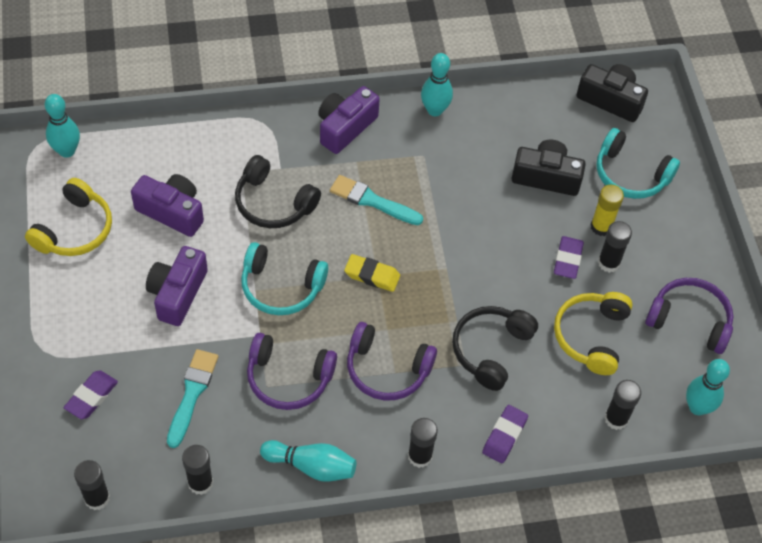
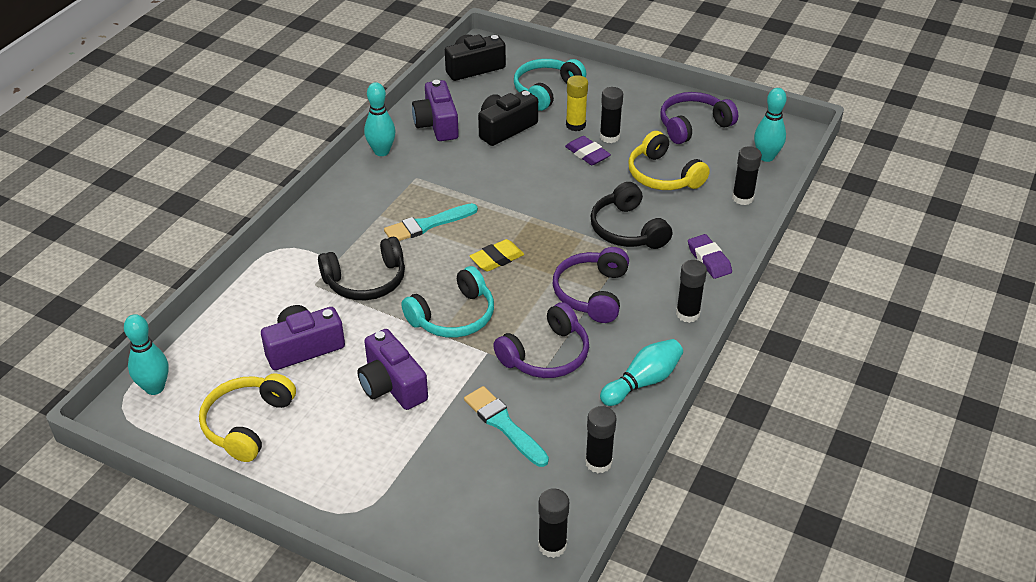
camera: 50 degrees left, 15 degrees down
(74, 229) = (247, 424): yellow headphones -> yellow headphones turned 135 degrees counterclockwise
(91, 397) = (441, 498): purple eraser -> none
(345, 127) = (340, 205): purple camera -> purple camera (437, 124)
(387, 369) = (592, 293): purple headphones -> purple headphones turned 135 degrees clockwise
(630, 174) = (546, 91): turquoise headphones -> turquoise headphones turned 150 degrees clockwise

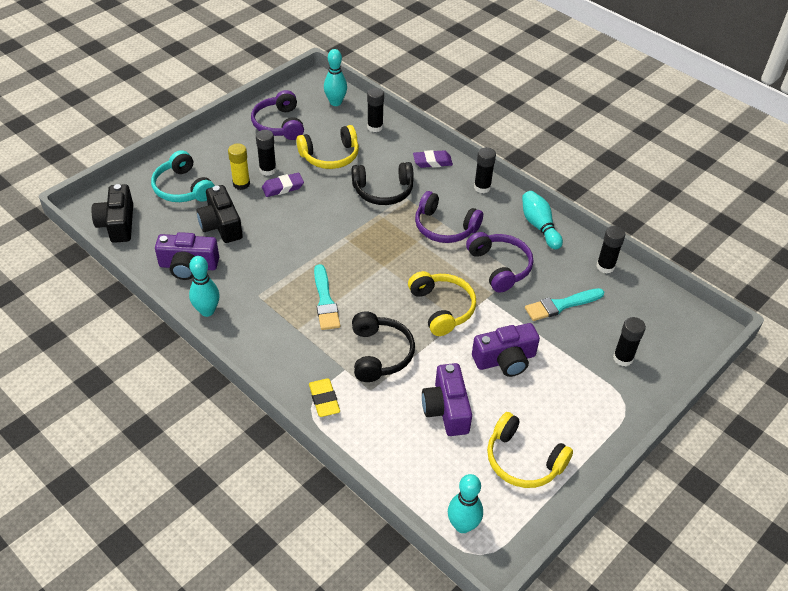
camera: 75 degrees left, 5 degrees up
(453, 316) = (442, 308): turquoise headphones -> yellow headphones
(497, 259) = (386, 269): yellow eraser -> yellow eraser (324, 400)
(552, 545) = (670, 306): black glue stick -> black glue stick (623, 358)

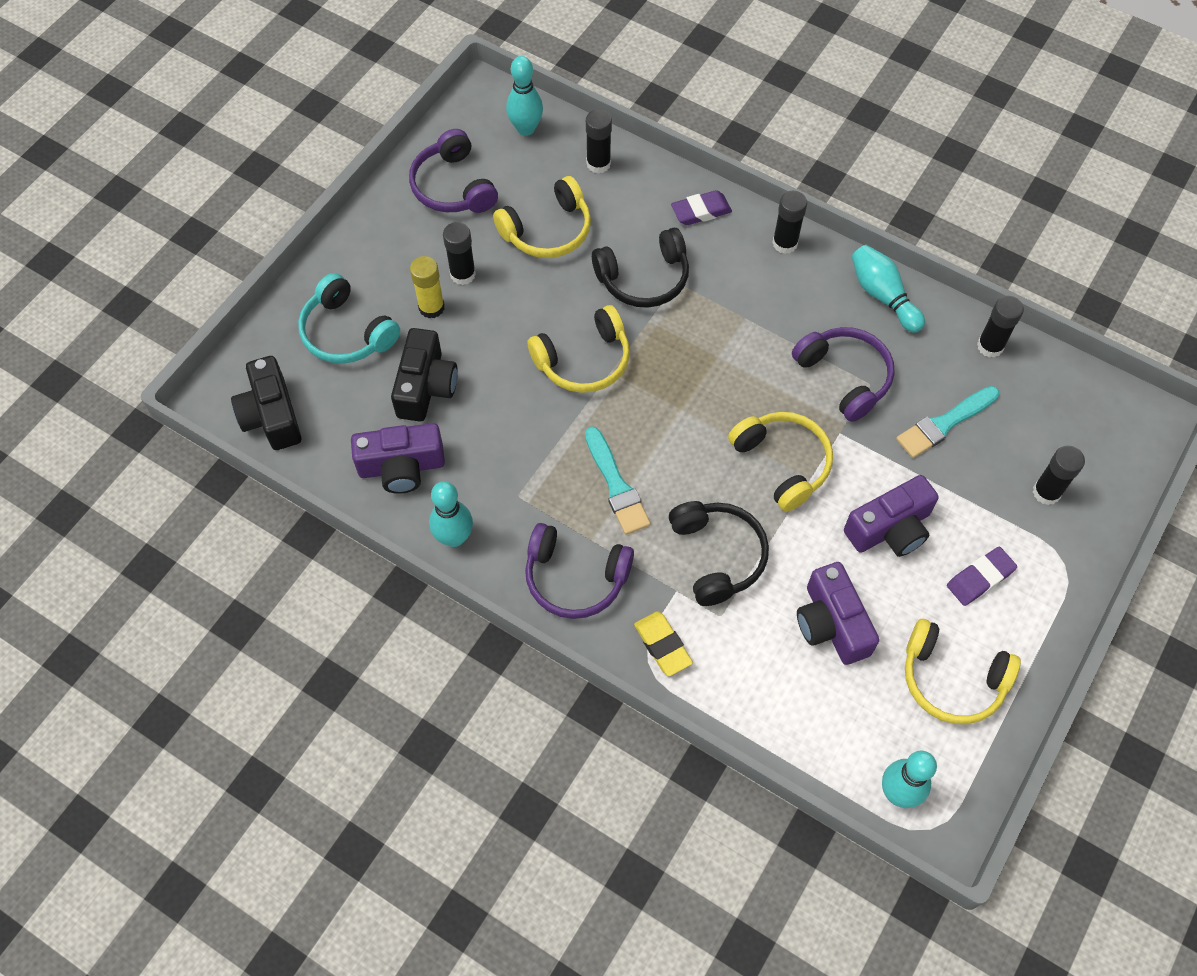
camera: 10 degrees left, 15 degrees up
(221, 225) = (426, 386): black camera -> black camera turned 135 degrees counterclockwise
(283, 187) = (495, 301): purple eraser -> purple eraser (980, 578)
(328, 228) = (584, 360): none -> yellow headphones
(444, 227) = (749, 325): purple headphones -> purple headphones (575, 578)

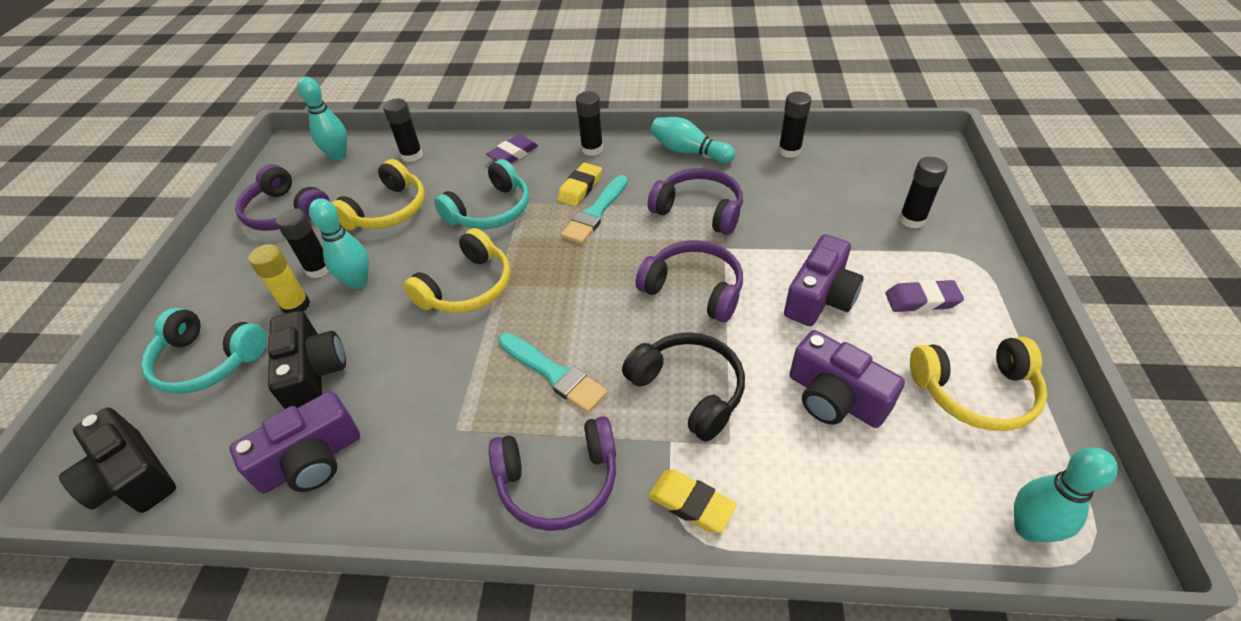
camera: 25 degrees left, 15 degrees down
(454, 537) = (401, 505): turquoise bowling pin -> turquoise bowling pin (358, 282)
(644, 278) = (490, 210): black headphones -> turquoise headphones
(744, 291) = (580, 188): none -> yellow eraser
(782, 463) = (694, 289): yellow headphones -> purple headphones
(944, 423) = (799, 208): turquoise brush -> turquoise brush (595, 213)
(980, 578) = (921, 300): purple eraser -> purple eraser turned 60 degrees clockwise

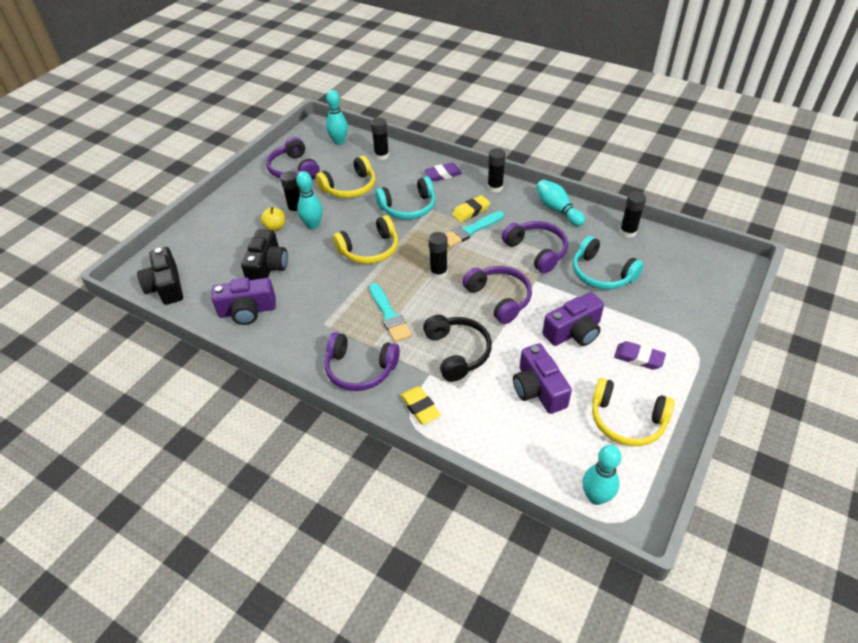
camera: 25 degrees right, 0 degrees up
(208, 361) = (220, 242): turquoise headphones -> turquoise headphones (601, 274)
(296, 305) = (275, 227): yellow glue stick -> yellow apple
(912, 220) = (676, 307): black glue stick -> black glue stick (438, 272)

